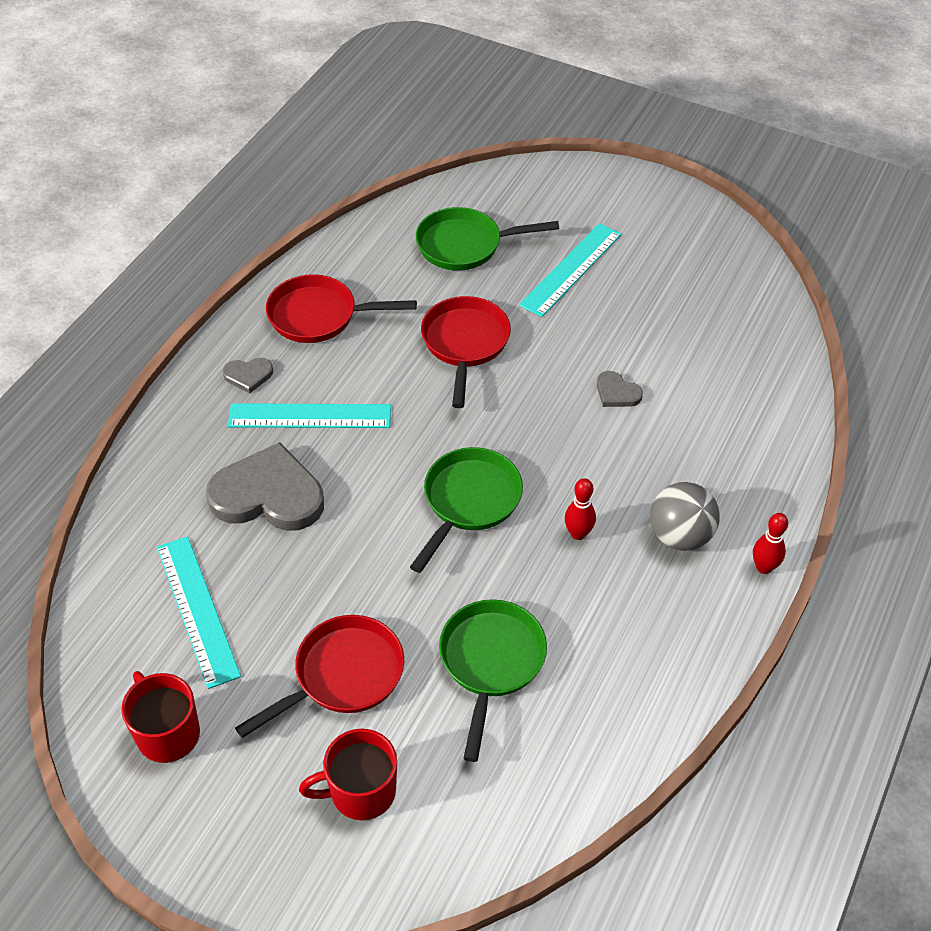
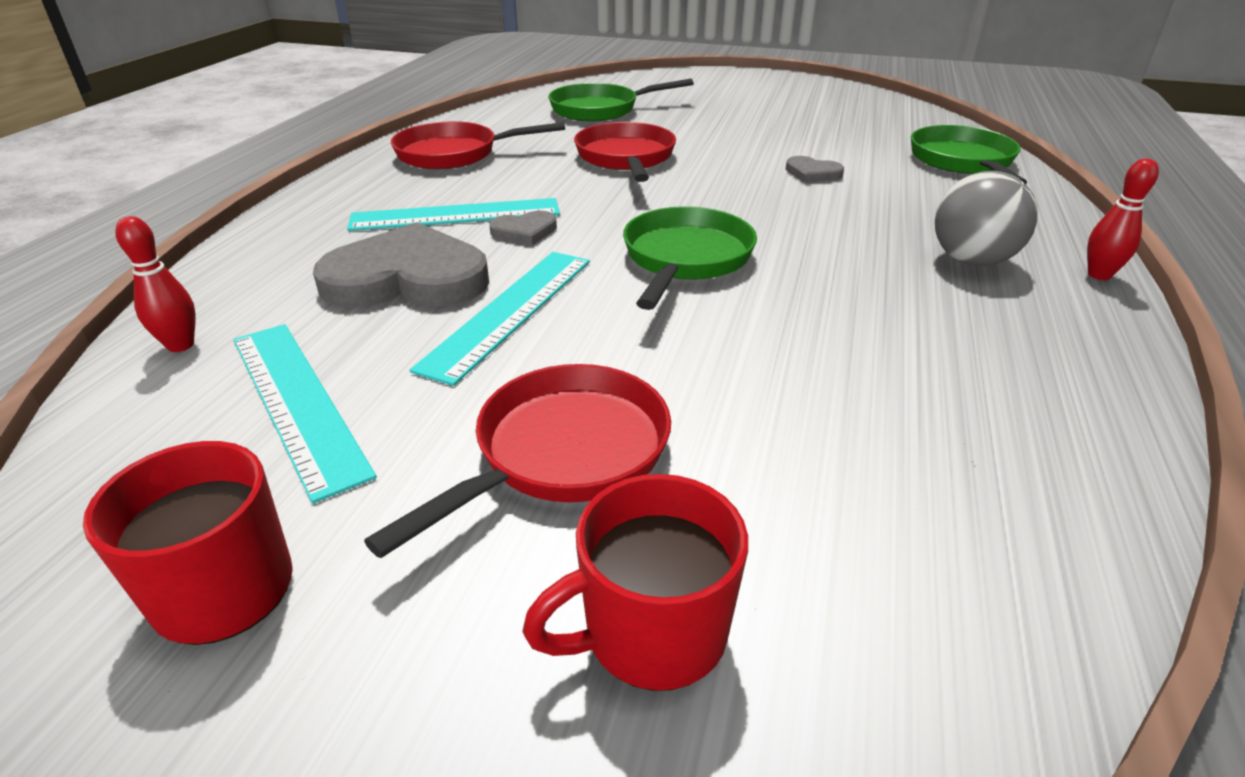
camera: 10 degrees left, 15 degrees down
(248, 375) = (373, 194): grey heart -> grey heart (524, 231)
(491, 662) = (802, 406): green pan -> green pan (963, 162)
(571, 269) = (714, 114): turquoise ruler -> turquoise ruler (510, 311)
(578, 533) = (843, 271): red bowling pin -> red bowling pin (181, 345)

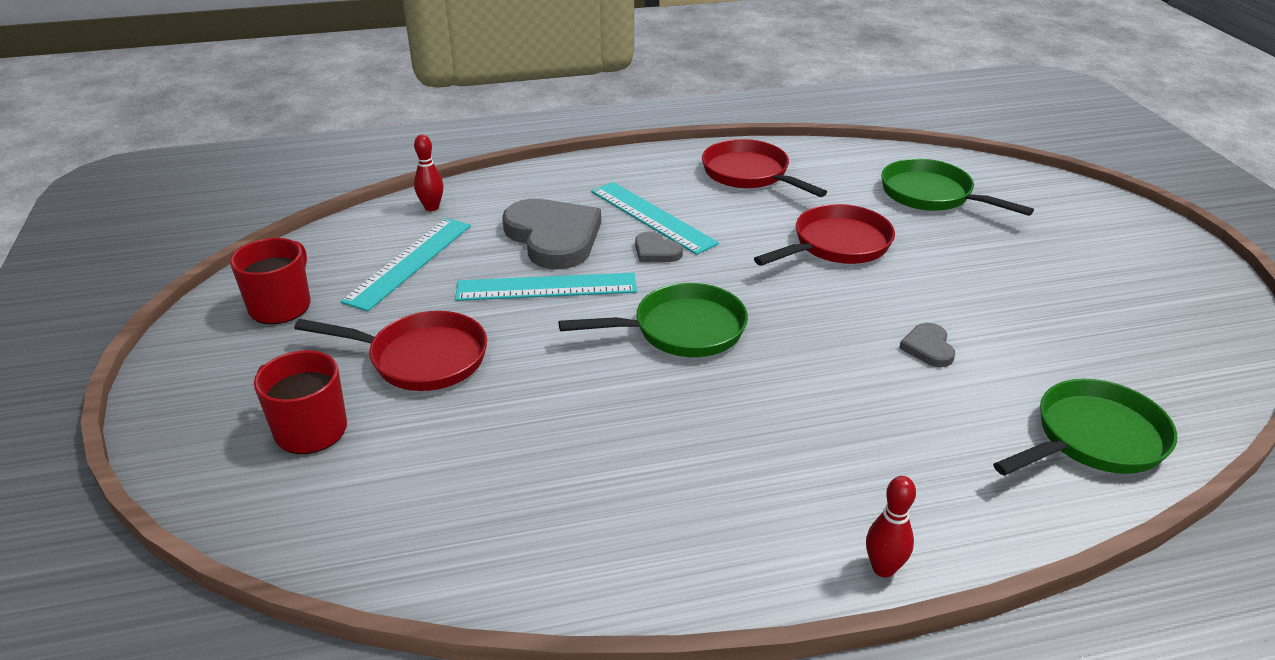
camera: 60 degrees right, 0 degrees up
(971, 260) = (831, 479): grey ball -> none

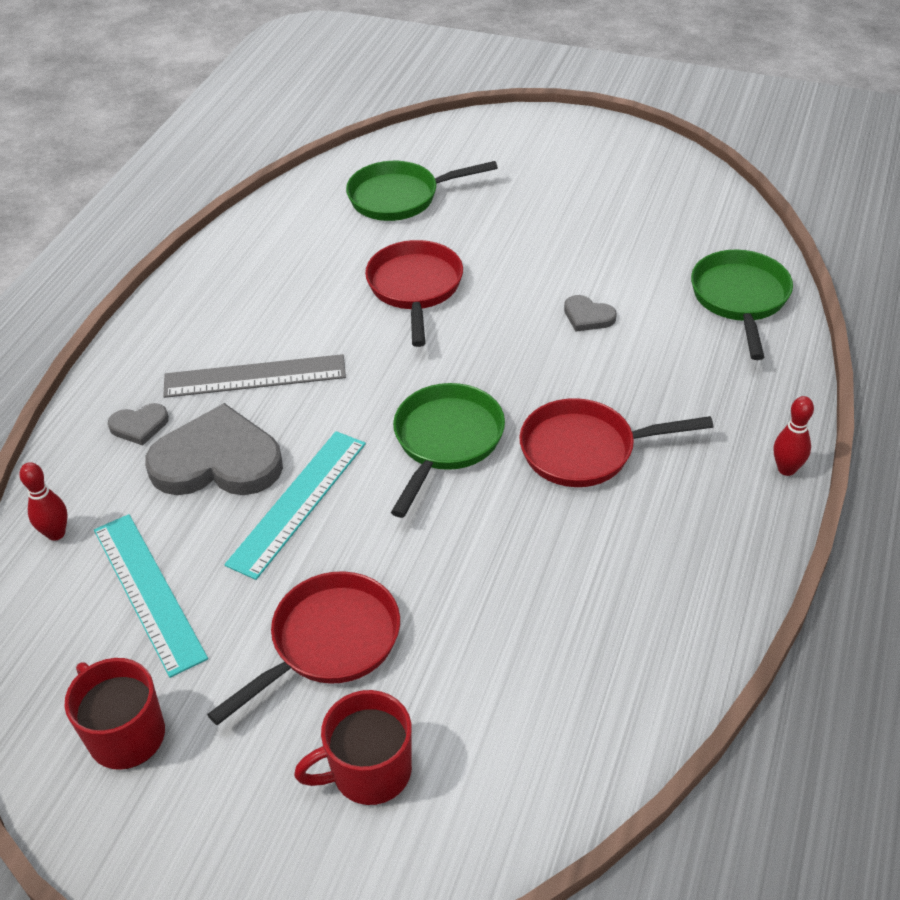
camera: 55 degrees left, 10 degrees up
(652, 217) = (255, 376): turquoise ruler -> grey ruler
(656, 251) = (314, 401): grey heart -> grey heart (139, 426)
(749, 174) = (252, 279): red pan -> red pan (585, 450)

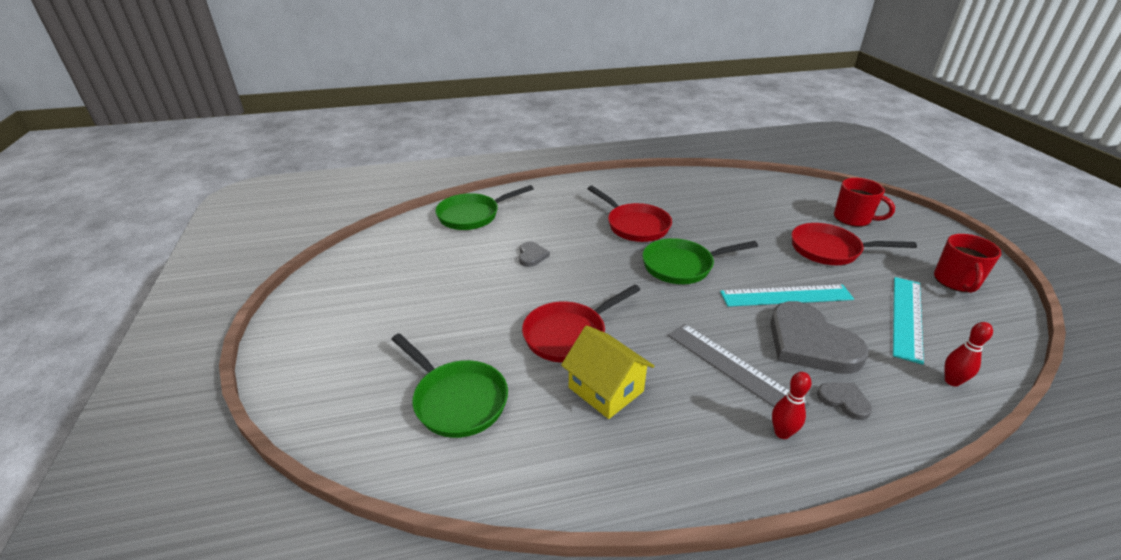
camera: 125 degrees left, 10 degrees down
(322, 280) = (606, 389): none -> yellow house
(786, 469) = (586, 180): red bowling pin -> red bowling pin (782, 433)

